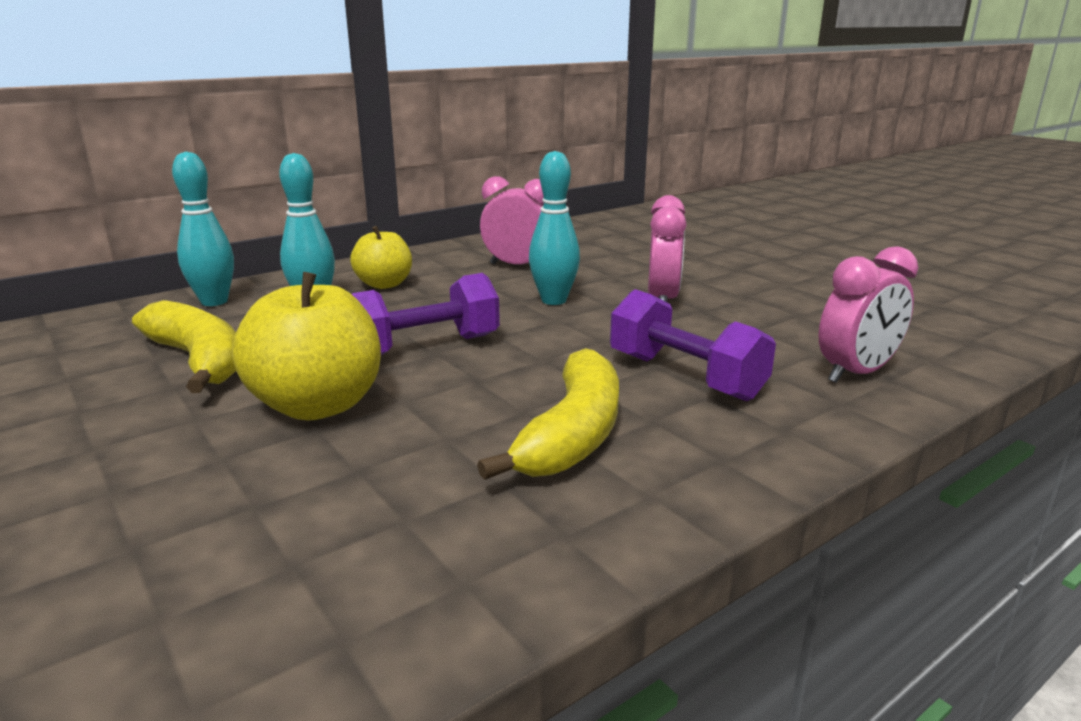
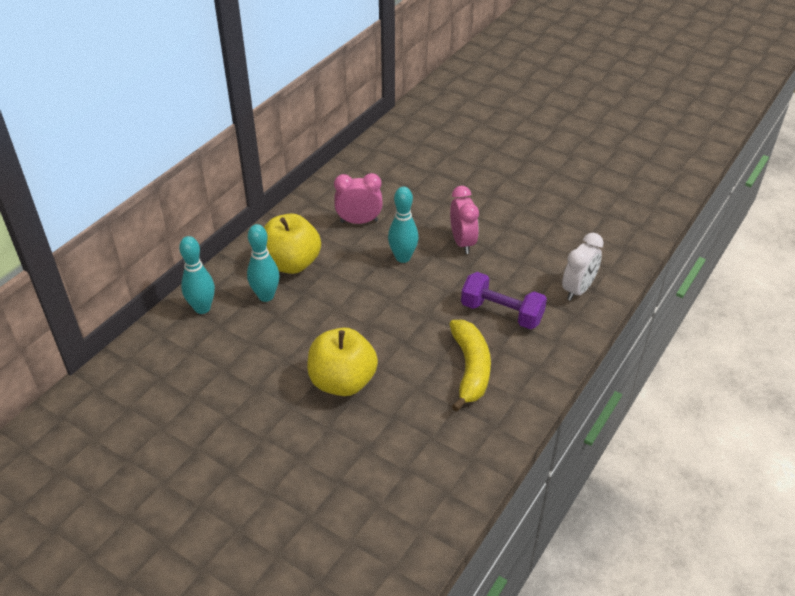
camera: 20 degrees left, 20 degrees up
(199, 360) = (249, 364): yellow banana -> none
(384, 284) = (291, 263): yellow apple -> yellow apple, size x1.59
(424, 347) = (360, 321): purple dumbbell -> none
(856, 373) = (578, 290): pink clock -> white clock

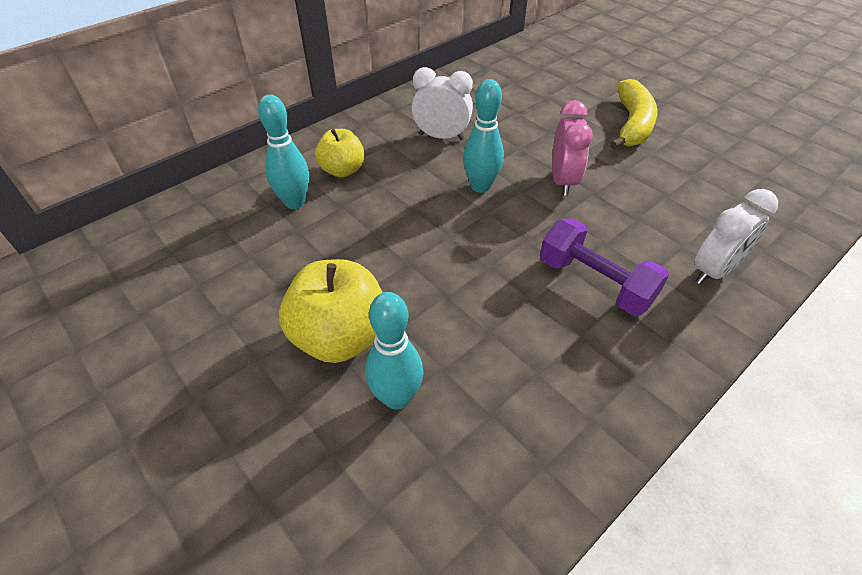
camera: 15 degrees right, 5 degrees up
(202, 308) = (214, 203): turquoise bowling pin -> turquoise bowling pin (396, 397)
(291, 263) = (342, 170): yellow apple -> yellow apple, size x0.63
(359, 221) = (441, 136): pink clock -> white clock
(470, 369) = (529, 357): yellow banana -> yellow banana (632, 124)

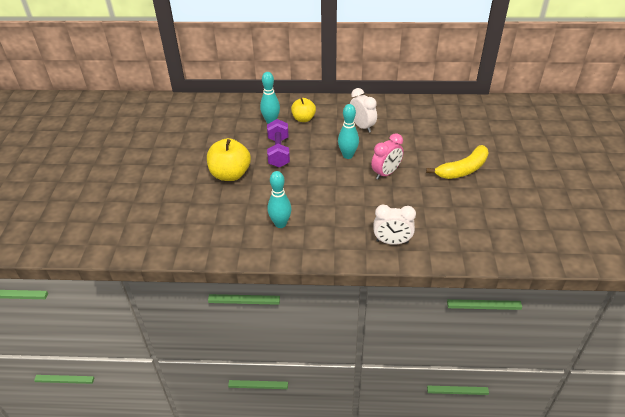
camera: 45 degrees right, 5 degrees down
(396, 397) = (224, 201): turquoise bowling pin -> turquoise bowling pin (280, 224)
(594, 282) = (337, 214): purple dumbbell -> purple dumbbell (279, 152)

